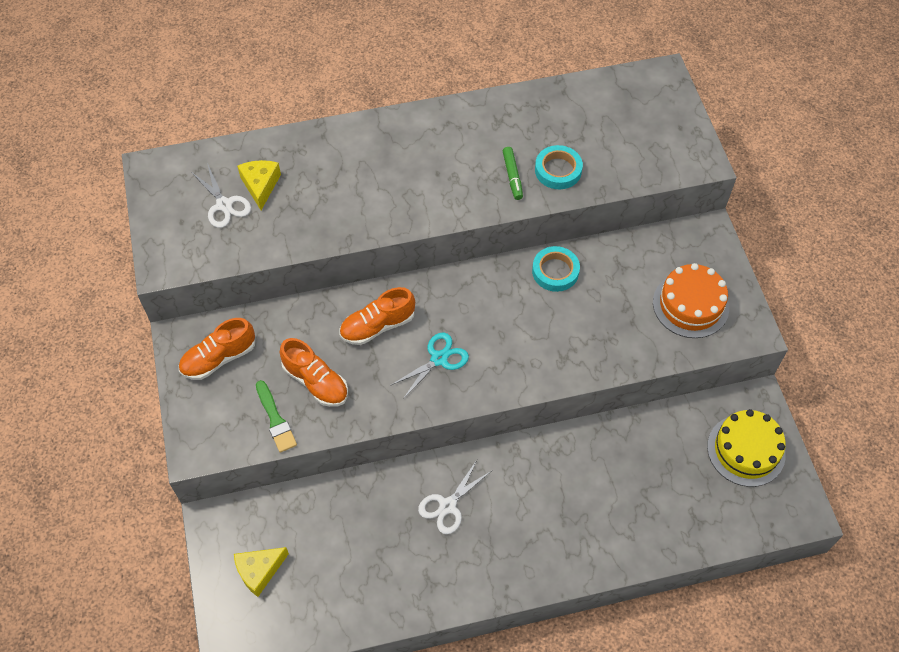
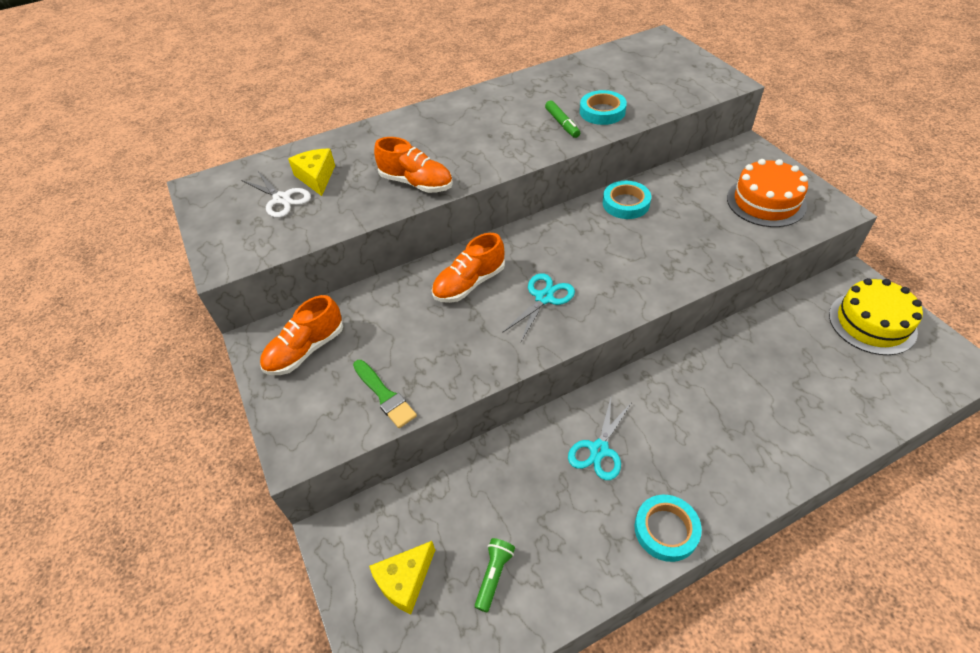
camera: 10 degrees left, 10 degrees down
(316, 382) = (420, 348): orange shoe -> orange shoe (416, 183)
(328, 585) = (494, 575): none -> green flashlight
(448, 506) = (599, 449): white scissors -> turquoise scissors
(475, 586) = (666, 530): none -> turquoise tape

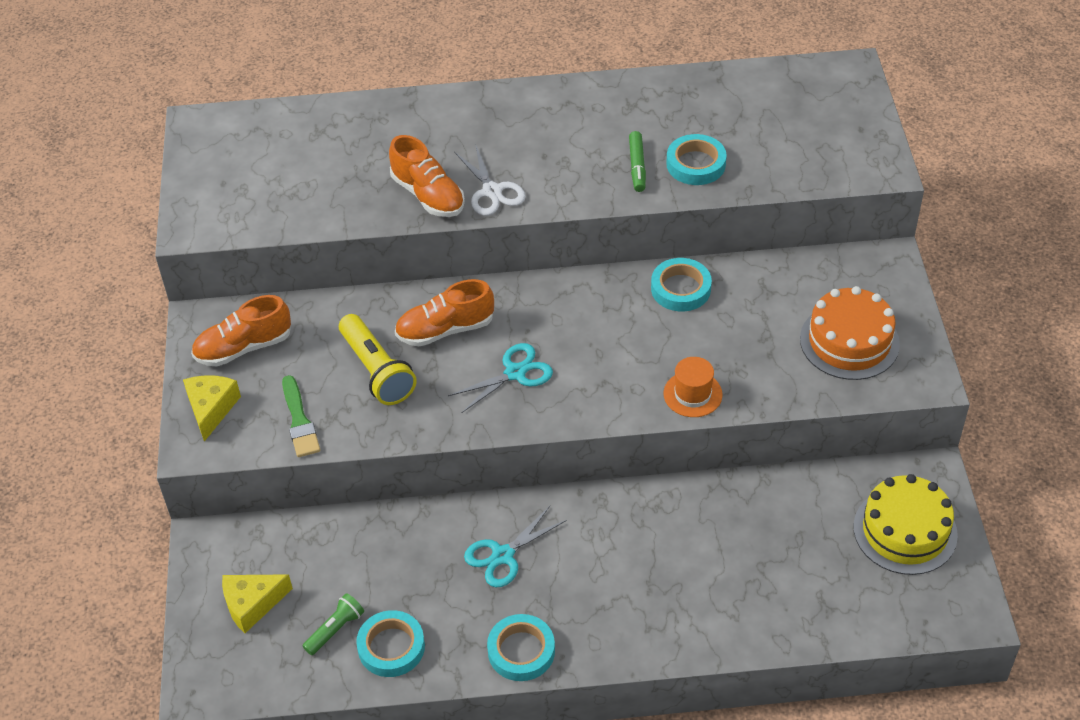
camera: 20 degrees right, 0 degrees up
(281, 199) = (277, 169): white scissors -> white scissors (492, 191)
(316, 177) = (325, 152): yellow cheese -> yellow cheese (211, 409)
(431, 332) = (376, 371): none -> yellow flashlight
(553, 572) = (391, 647): none -> turquoise tape
(687, 270) = (692, 394): none -> orange hat

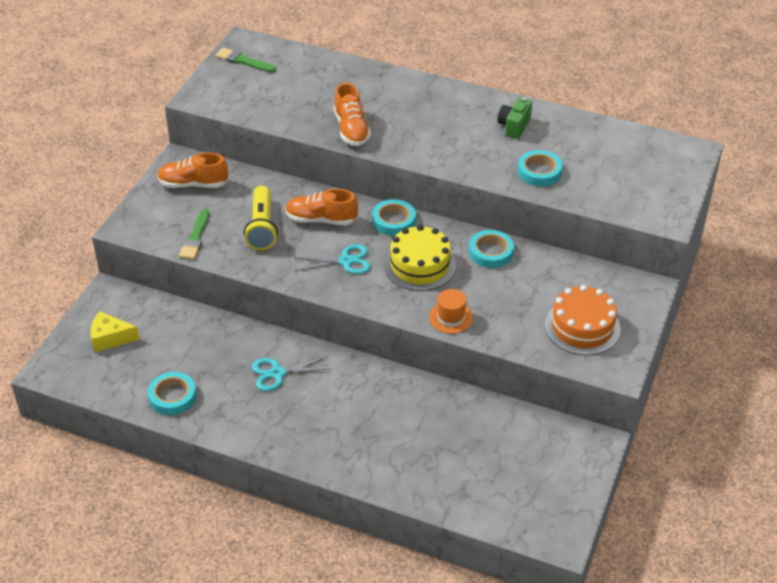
camera: 25 degrees right, 5 degrees down
(211, 409) = (149, 211): yellow cheese -> none
(217, 152) = (243, 61): none -> green brush
(335, 630) = (147, 372): green flashlight -> none
(492, 191) = (393, 141): white scissors -> none
(521, 651) = (248, 433): turquoise tape -> turquoise tape (394, 221)
(624, 115) = (514, 126): none -> green camera
(637, 166) = (499, 159): green marker -> none
(905, 531) = (553, 469): yellow cake -> yellow cake (420, 265)

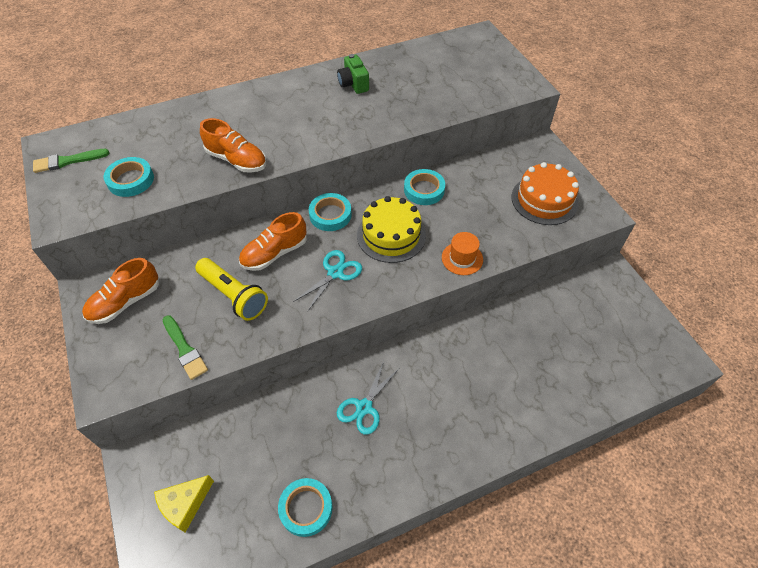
camera: 45 degrees left, 10 degrees up
(539, 172) = (412, 105): turquoise tape -> turquoise tape (131, 180)

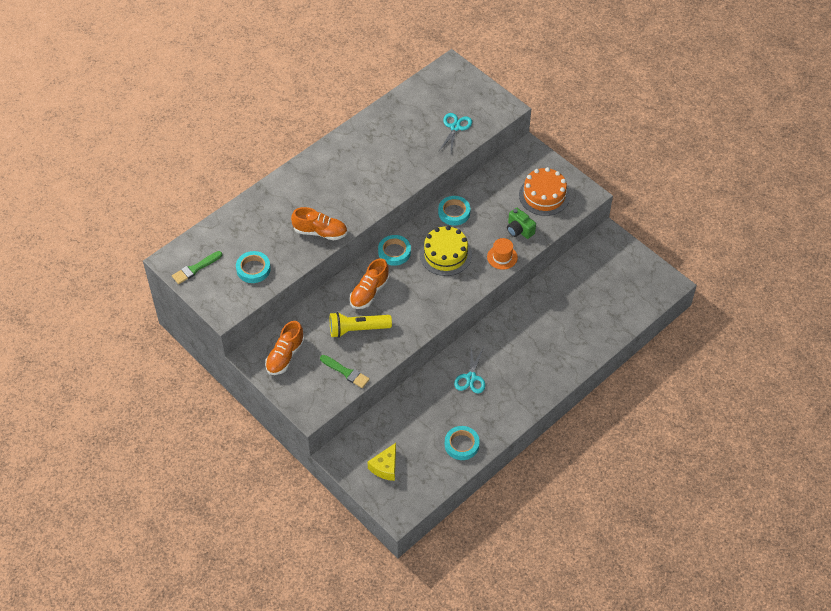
camera: 20 degrees left, 0 degrees up
(233, 295) = (357, 329): yellow flashlight -> yellow flashlight turned 150 degrees clockwise
(335, 273) = (419, 293): turquoise scissors -> turquoise scissors (455, 127)
(353, 84) = (372, 143): green camera -> green camera (519, 230)

